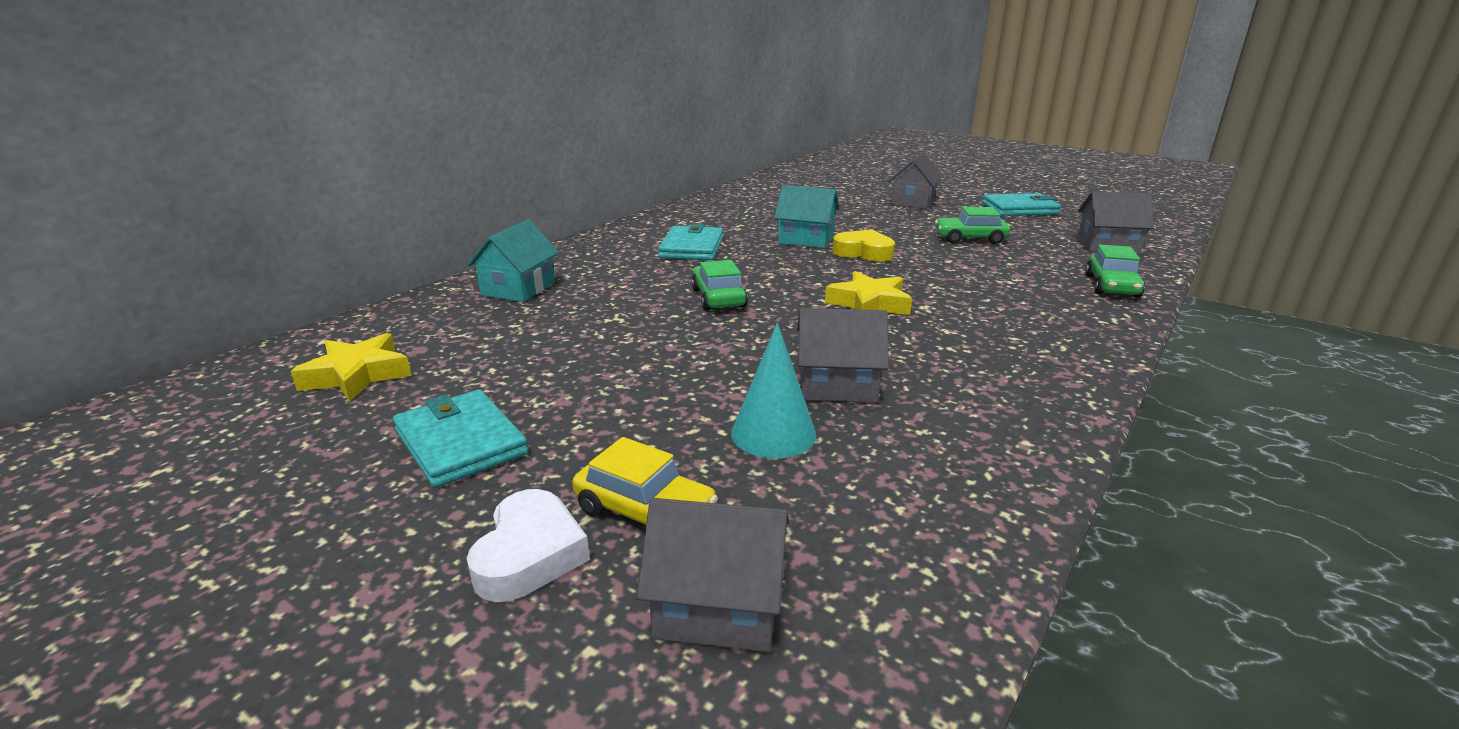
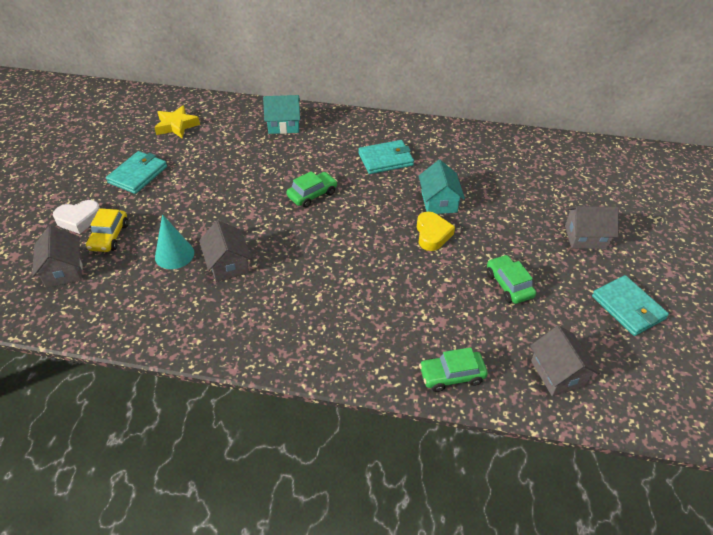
camera: 65 degrees right, 20 degrees up
(869, 303) = (340, 255): yellow star -> none

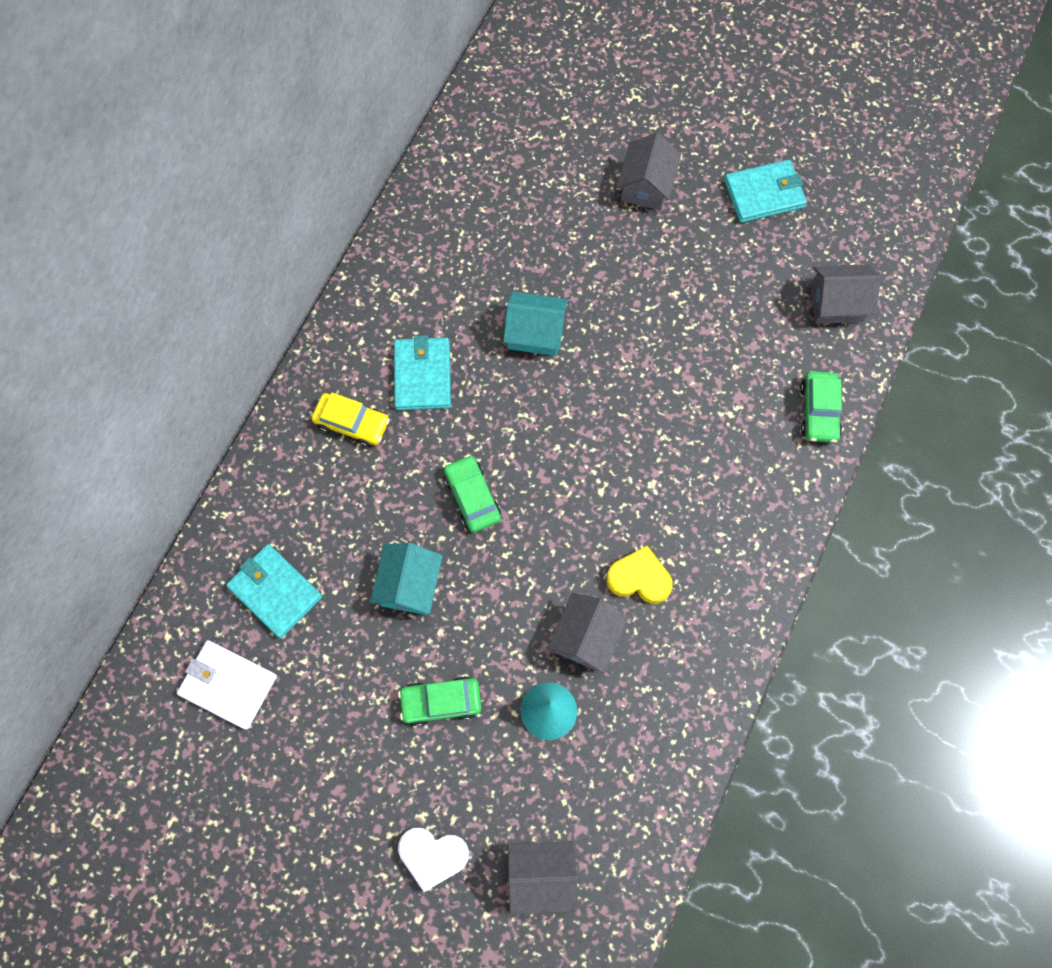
camera: 75 degrees left, 25 degrees up
(79, 219) = (433, 855): white heart -> white heart turned 105 degrees clockwise
(109, 236) = (485, 807): yellow car -> yellow car (352, 423)
(138, 174) = (347, 758): turquoise wallet -> turquoise wallet (275, 591)
(176, 126) = (228, 685): yellow star -> white wallet
(228, 264) = (586, 637): grey house -> grey house turned 60 degrees counterclockwise
(283, 125) = (286, 506): turquoise house -> turquoise house (409, 585)
(432, 234) = (595, 361): yellow heart -> yellow heart (639, 578)
(509, 285) = (702, 303): green car -> green car (441, 702)

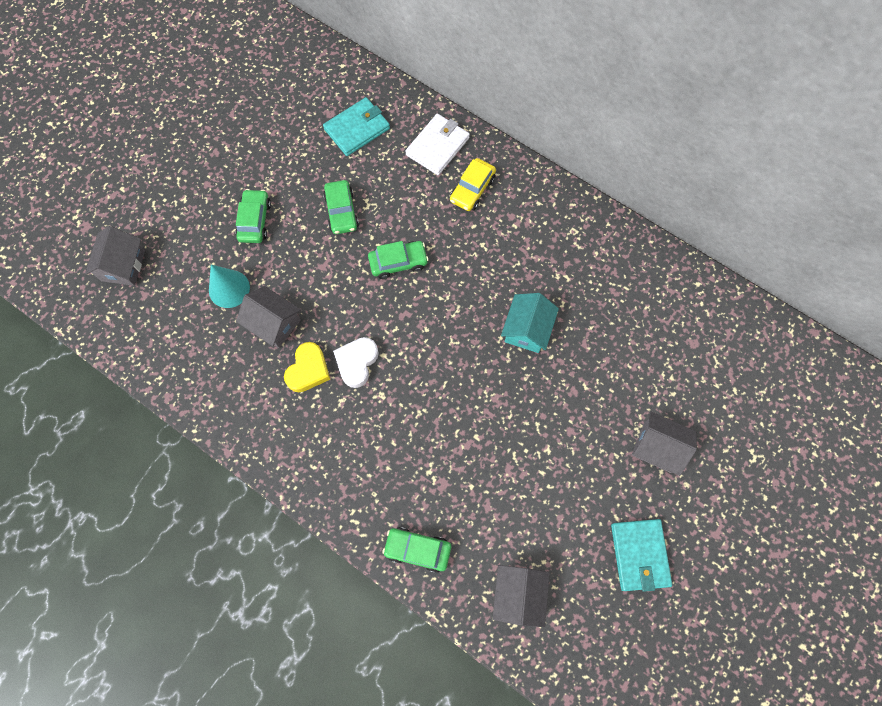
camera: 100 degrees right, 0 degrees up
(228, 685) = (301, 96): white wallet -> white wallet (437, 146)
(409, 585) = (341, 211): turquoise house -> green car
(422, 375) = (503, 242): turquoise wallet -> none
(433, 855) = (157, 202): white heart -> white heart (357, 362)

